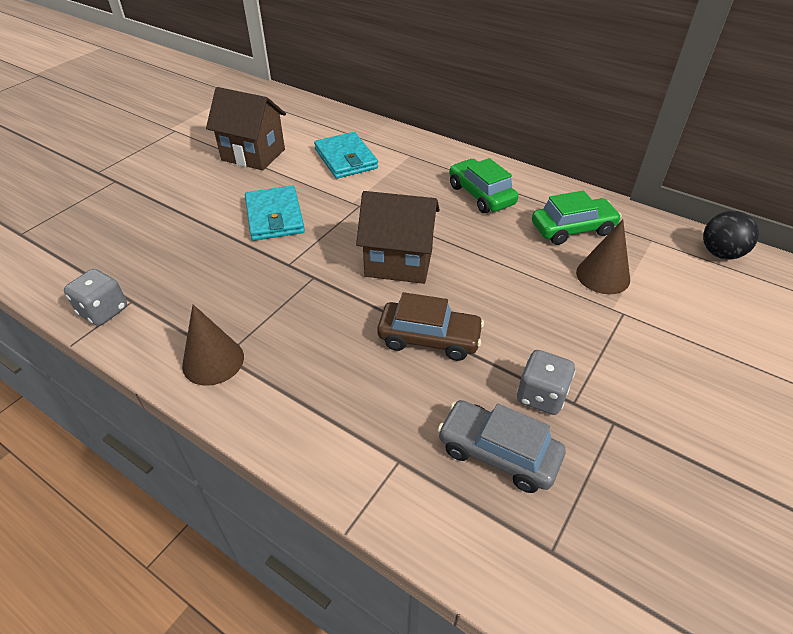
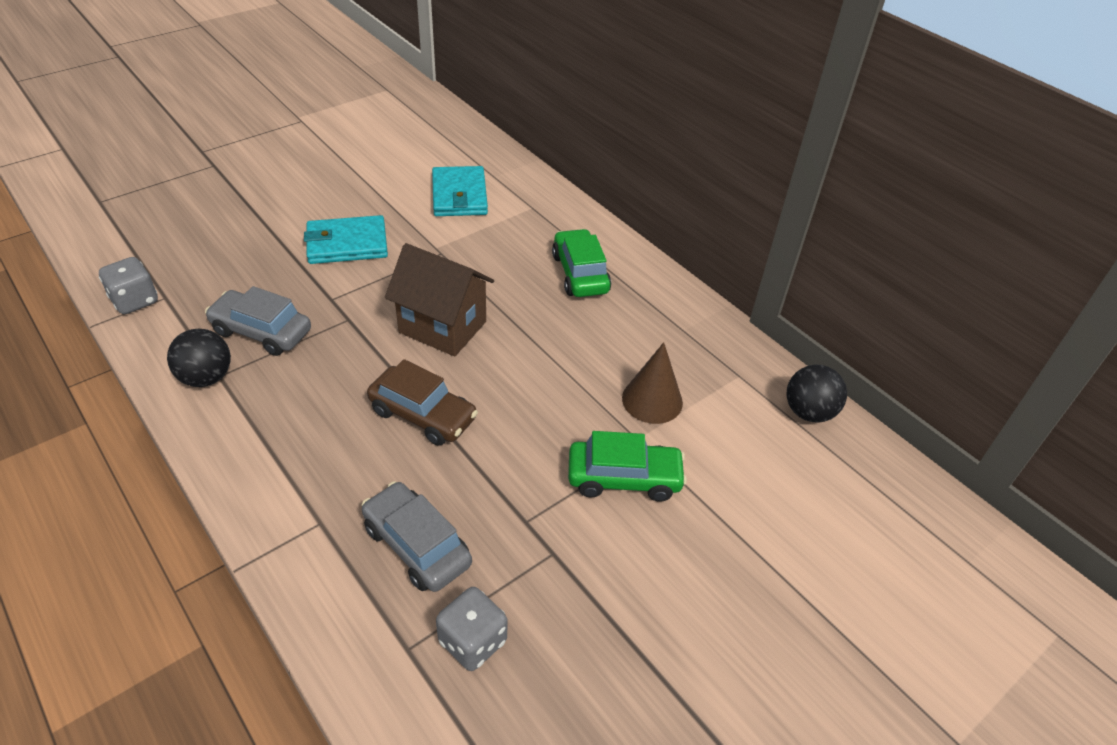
camera: 15 degrees right, 0 degrees up
(213, 361) = (206, 377): brown cone -> black ball
(242, 307) = (261, 332): none -> grey car
(253, 155) = (365, 168): brown house -> none
(274, 217) = (347, 244): turquoise wallet -> turquoise wallet turned 75 degrees clockwise
(541, 396) = (497, 505): grey dice -> grey dice (472, 641)
(572, 229) = (656, 339): green car -> green car (624, 478)

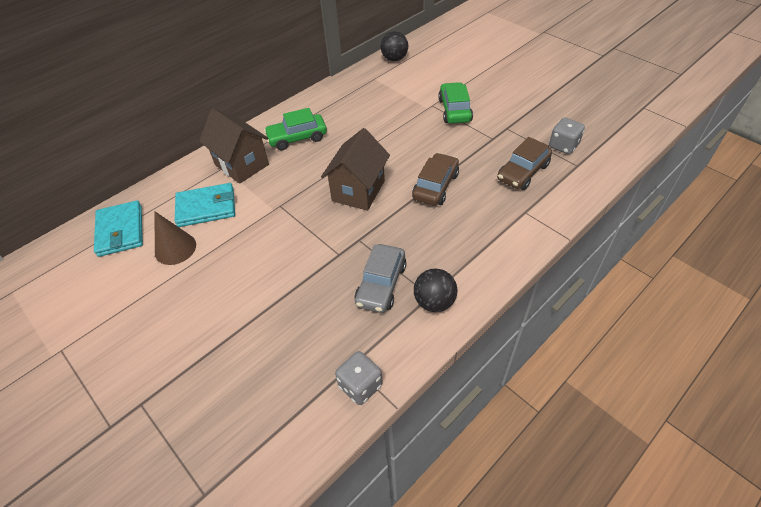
camera: 90 degrees left, 5 degrees up
(347, 244) = (272, 261): turquoise wallet -> turquoise wallet (120, 231)
(417, 545) = (523, 172): grey car -> brown car
(532, 222) = (241, 165): none -> brown house
(652, 400) = (400, 104): brown cone -> brown cone (175, 248)

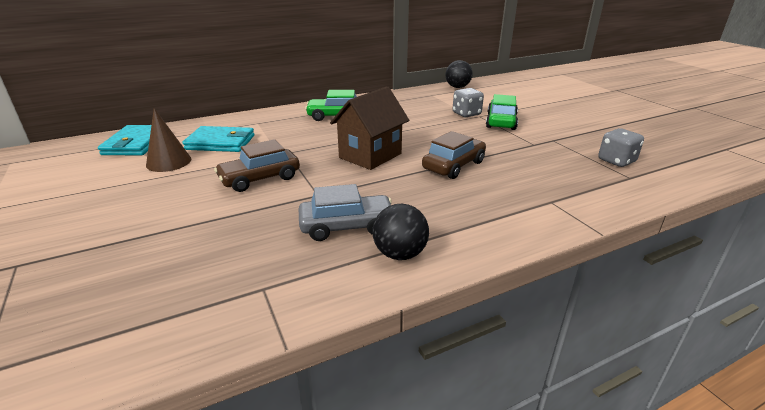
camera: 15 degrees right, 20 degrees down
(241, 165) = (274, 124): brown house -> none
(360, 385) = (257, 311): grey dice -> grey dice (466, 114)
(381, 284) = (347, 226): grey car -> grey car turned 135 degrees counterclockwise
(523, 172) = (560, 172): brown car -> brown car (260, 179)

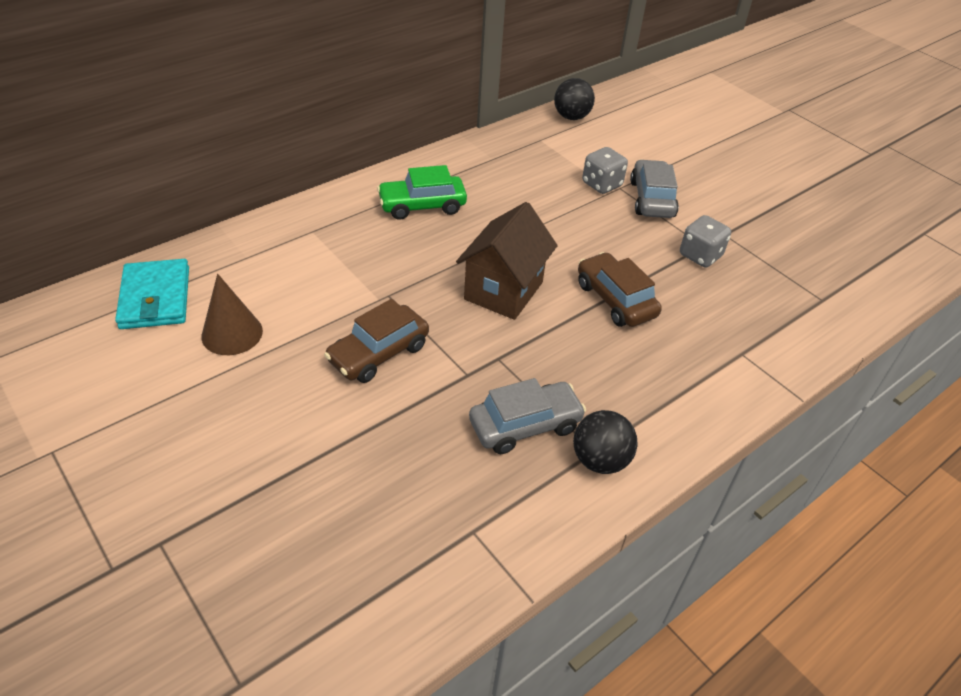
camera: 15 degrees left, 15 degrees up
(220, 142) = (282, 283): turquoise wallet -> none
(453, 165) = (615, 300): brown car -> brown car turned 60 degrees counterclockwise
(501, 121) = (651, 199): green car -> grey car
(616, 161) = (804, 270): grey dice -> grey dice (700, 255)

